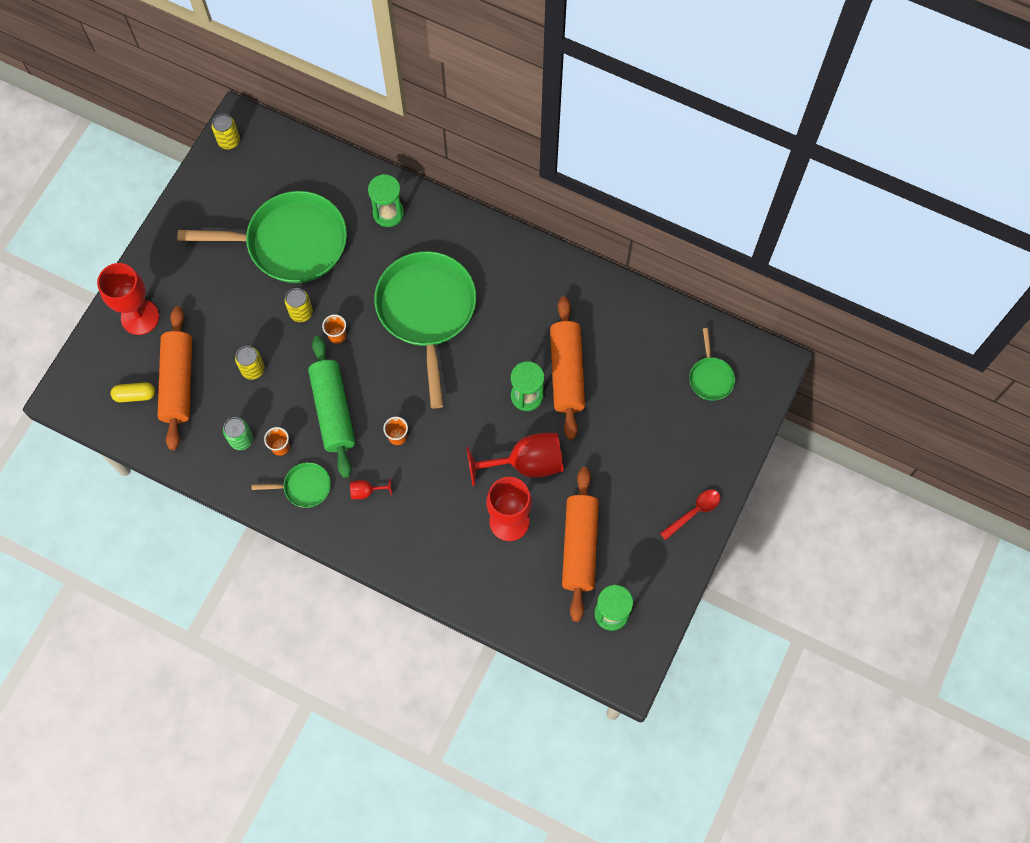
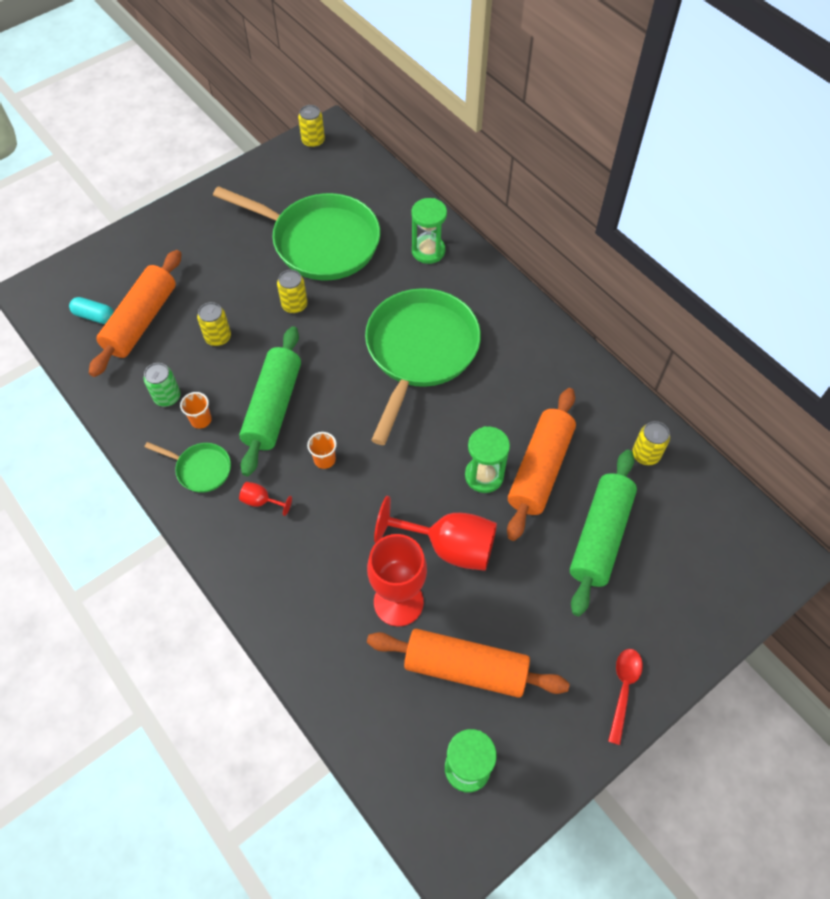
camera: 25 degrees right, 10 degrees down
(135, 395) = (94, 316): yellow capsule -> turquoise capsule
(140, 317) = (143, 252): red goblet -> none
(337, 335) = (317, 339): orange cup -> none
(579, 546) = (465, 667): orange rolling pin -> orange rolling pin turned 75 degrees clockwise
(633, 406) = (600, 536): none -> green rolling pin
(641, 325) = (645, 454): none -> yellow can
(694, 512) = (623, 689): red spoon -> red spoon turned 60 degrees counterclockwise
(710, 377) = (705, 542): green pan -> none

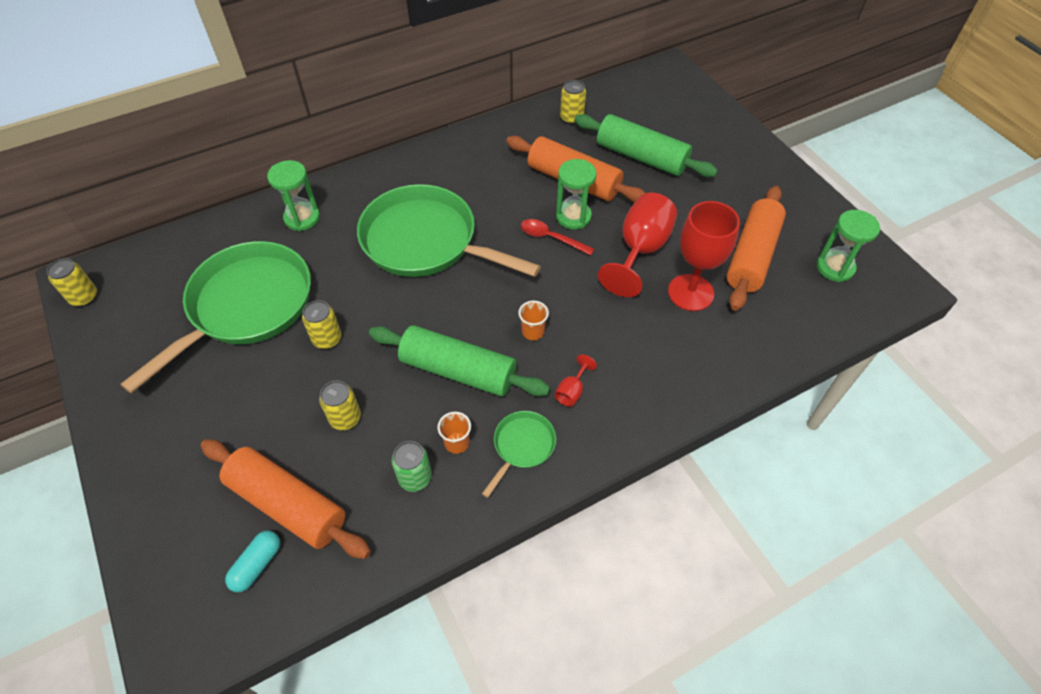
camera: 80 degrees left, 5 degrees down
(623, 689) = (768, 168): red spoon -> red spoon (551, 238)

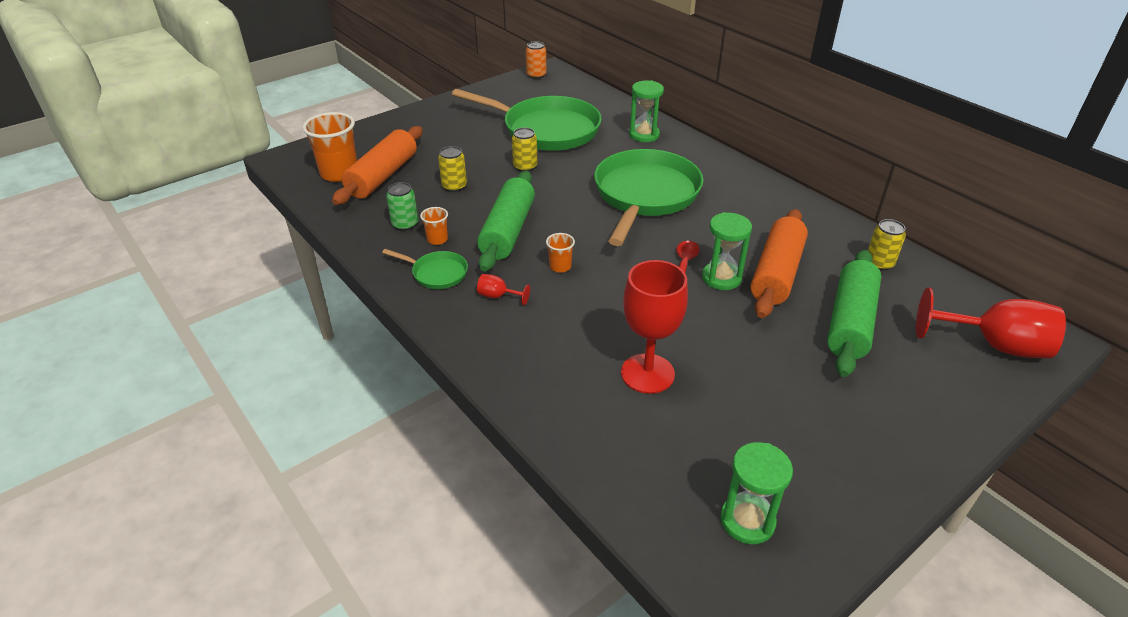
camera: 80 degrees right, 15 degrees down
(84, 297) = (536, 75): yellow can -> orange can
(257, 565) = (339, 173): turquoise capsule -> orange cup
(640, 250) = (694, 330): red goblet -> red goblet (993, 345)
(751, 256) = (729, 428): orange rolling pin -> none

